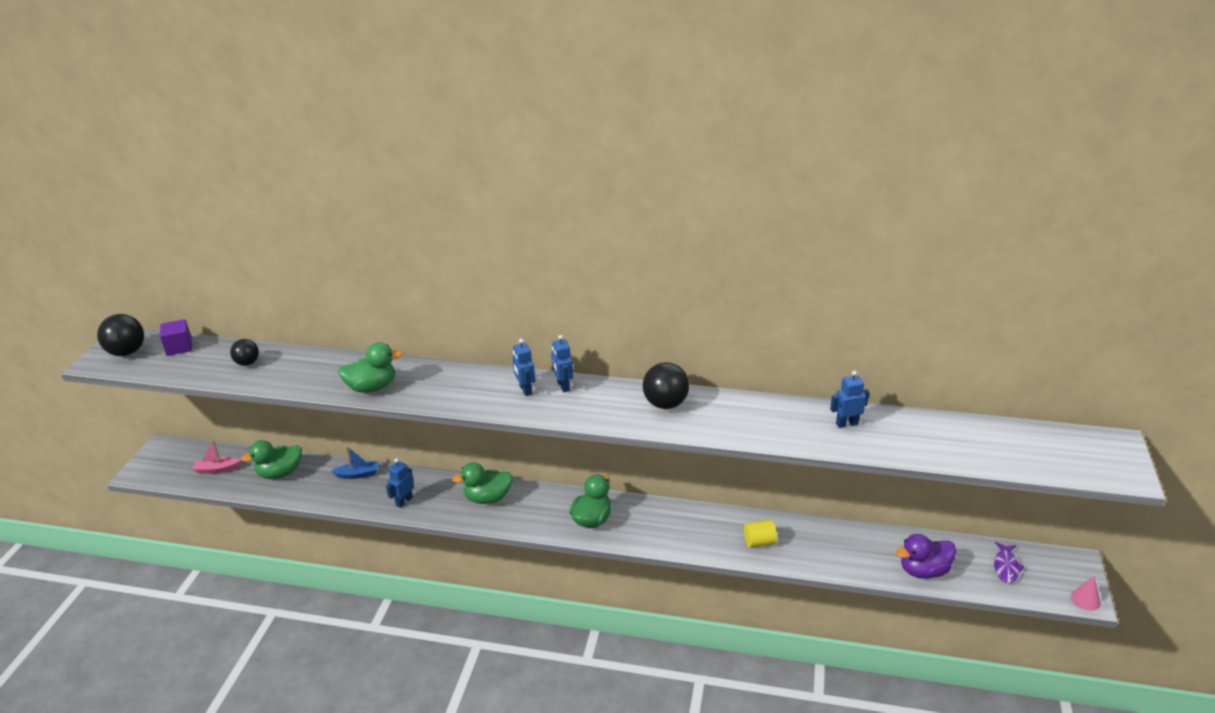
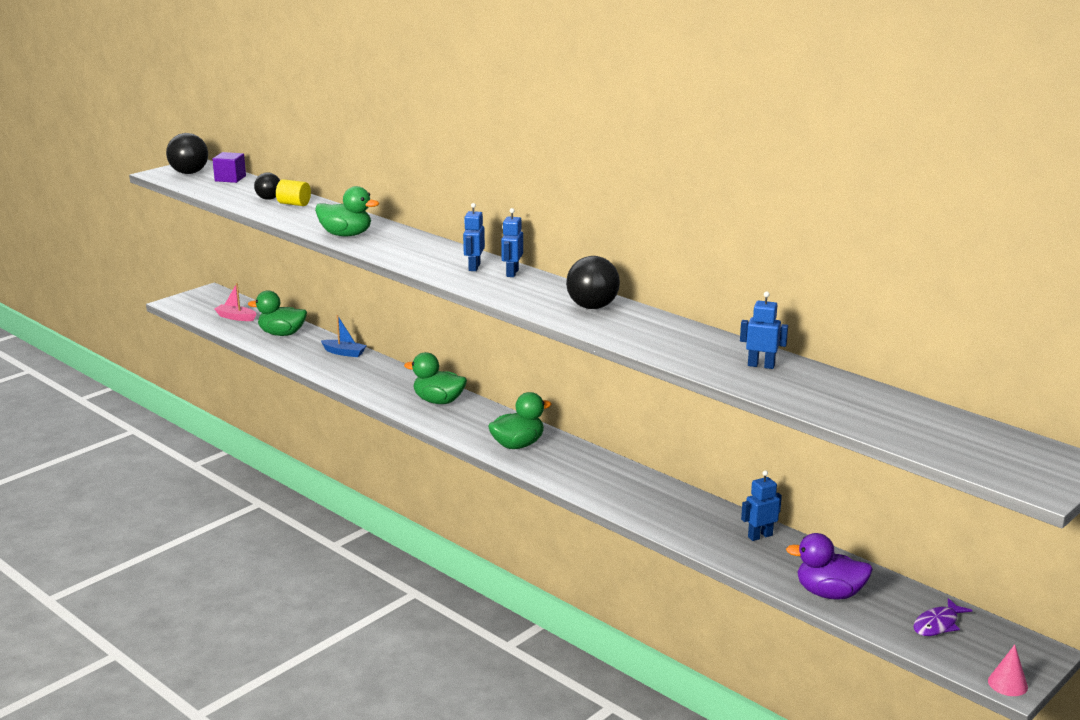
camera: 30 degrees right, 10 degrees down
(404, 501) = (362, 381): blue robot -> blue robot (760, 536)
(759, 542) = (669, 513): yellow cylinder -> yellow cylinder (294, 204)

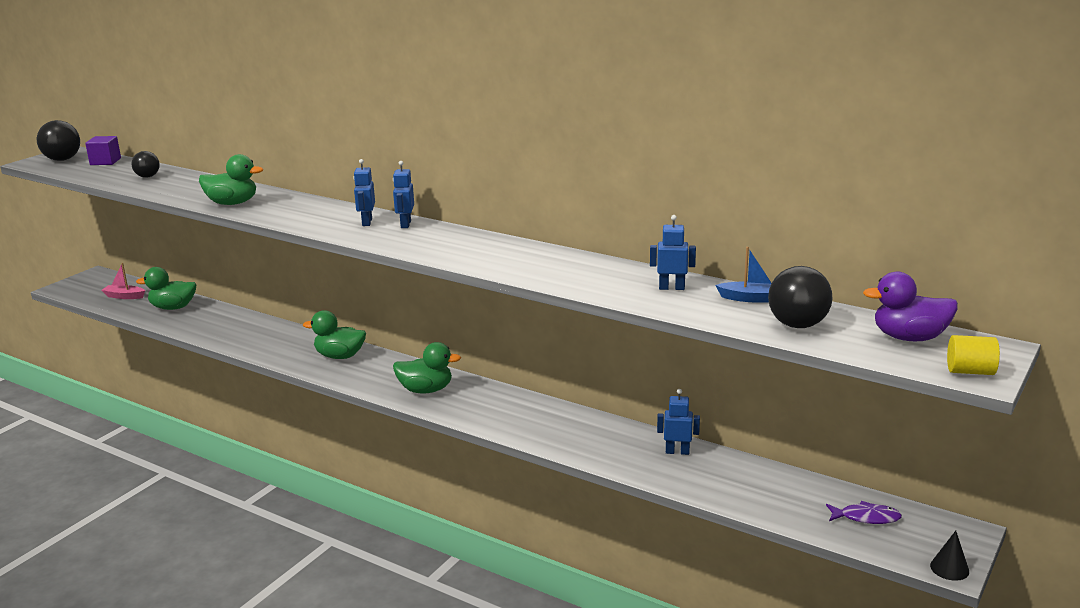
camera: 10 degrees left, 0 degrees up
(294, 204) = (174, 179): yellow cylinder -> yellow cylinder (970, 371)
(344, 353) = (238, 319): blue boat -> blue boat (752, 298)
(518, 445) = (426, 390): green duck -> green duck turned 45 degrees clockwise
(592, 307) = (492, 249): black ball -> black ball (797, 325)
(760, 536) = (677, 452): blue robot -> blue robot turned 45 degrees clockwise
(829, 593) = (758, 500): purple duck -> purple duck (909, 338)
(937, 624) = (866, 517): purple fish -> purple fish turned 120 degrees counterclockwise
(1007, 684) = (949, 568): pink cone -> black cone

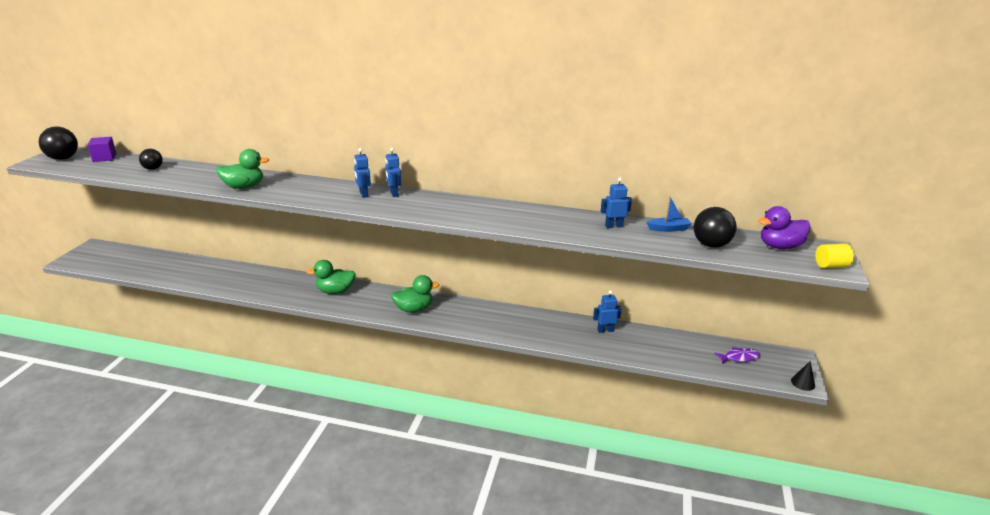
camera: 20 degrees left, 5 degrees up
(124, 296) = (130, 262): pink boat -> none
(173, 307) = (178, 267): green duck -> none

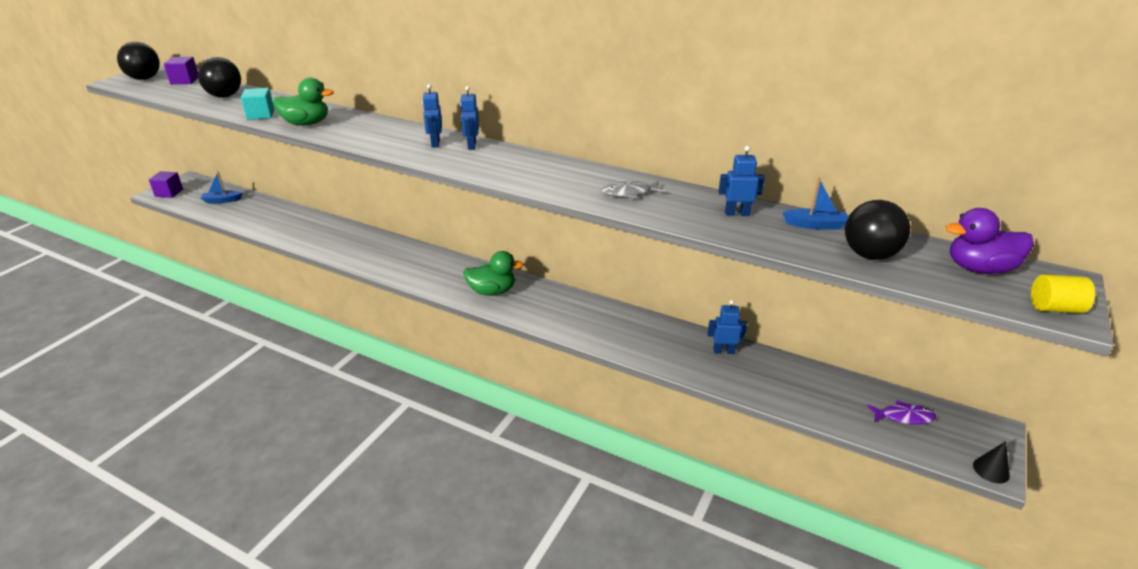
camera: 15 degrees right, 5 degrees up
(81, 259) = (169, 193): none -> purple cube
(138, 261) = (222, 200): none -> blue boat
(153, 169) = (225, 96): black ball -> black ball, size x1.60
(198, 182) = (260, 115): none -> turquoise cube
(335, 291) = (411, 258): green duck -> none
(532, 219) = (629, 193): none -> grey fish

